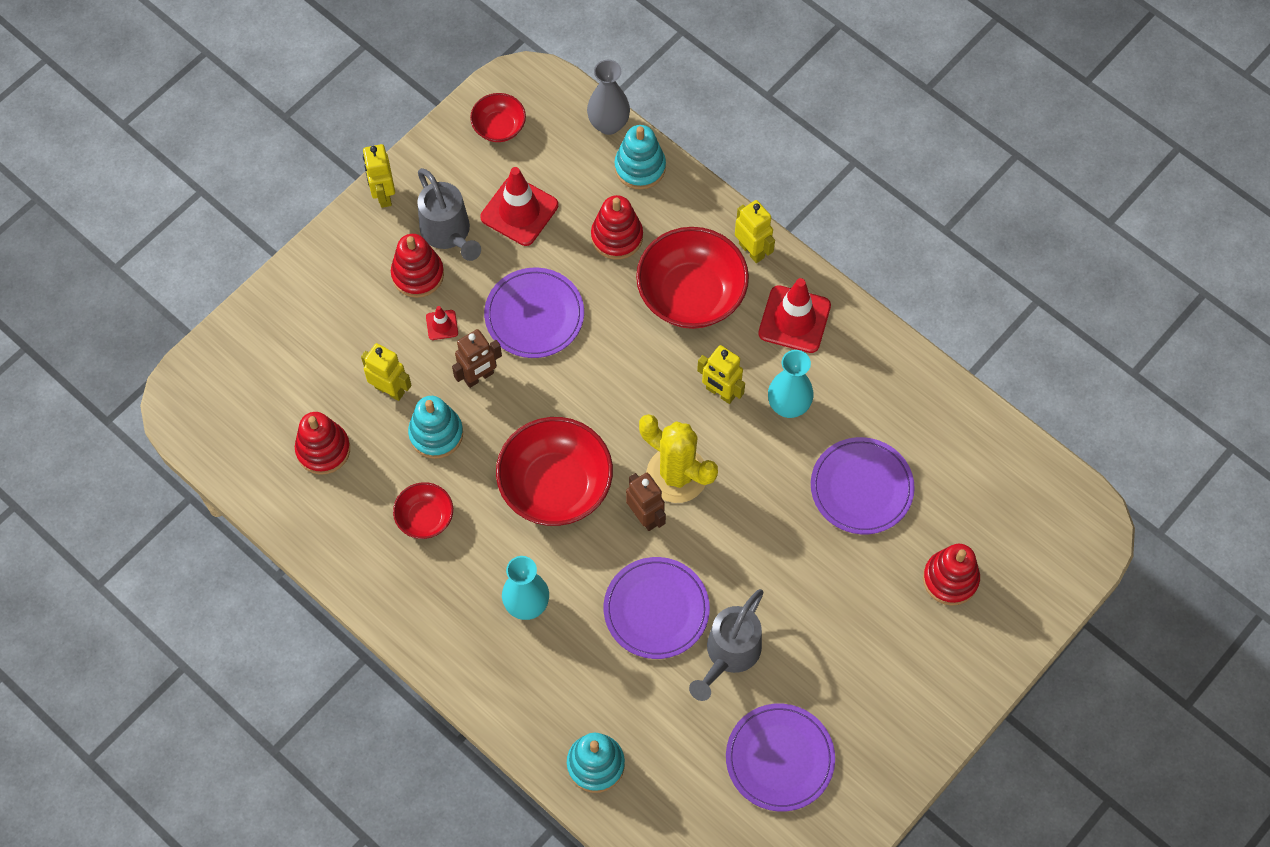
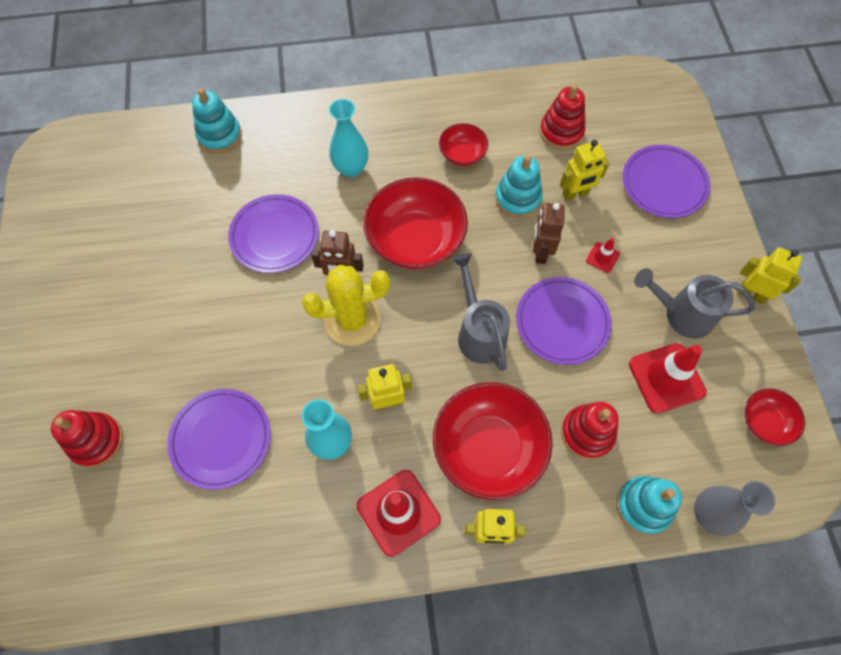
camera: 130 degrees right, 0 degrees up
(418, 274) = (659, 270): red stacking toy -> none
(729, 654) = (203, 255): grey watering can -> grey watering can (479, 333)
(779, 758) = (113, 231): purple plate -> purple plate (664, 184)

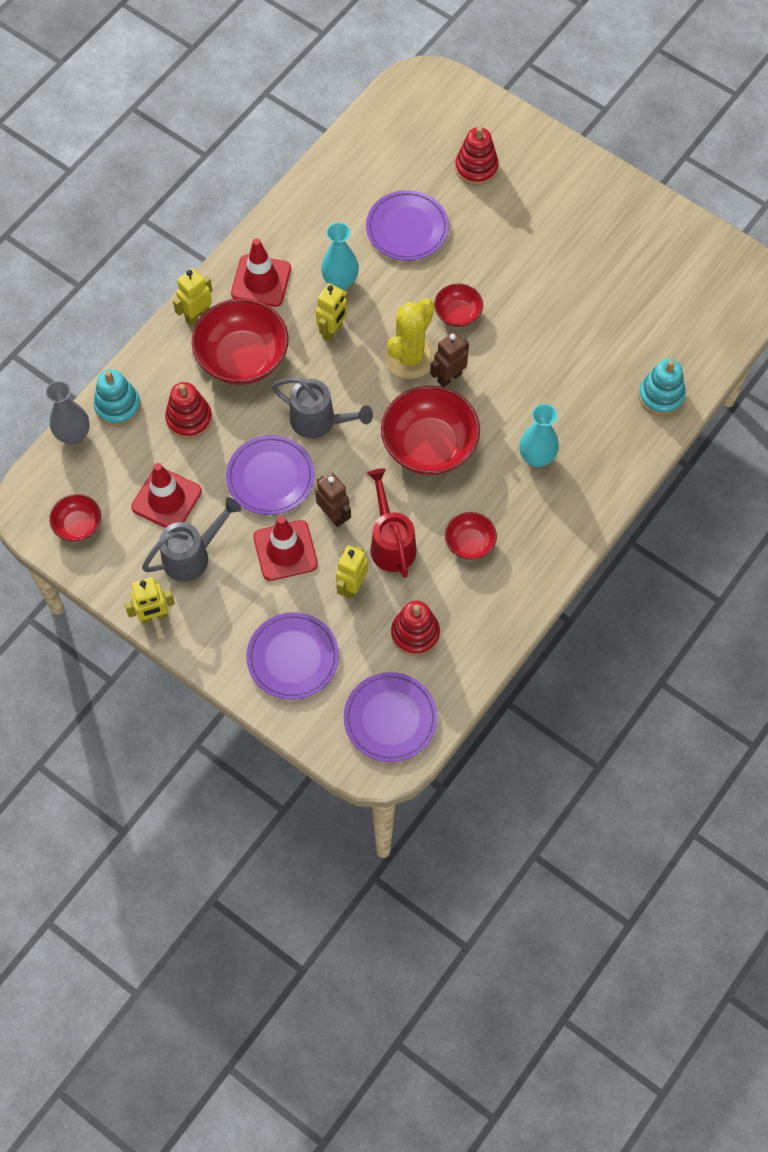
camera: 135 degrees right, 0 degrees up
(274, 235) = (528, 363): purple plate -> purple plate (390, 718)
(275, 321) = (457, 314): none -> red bowl
(517, 198) = (391, 543): turquoise stacking toy -> red watering can
(602, 257) = (285, 550): red traffic cone -> red traffic cone, size x2.10

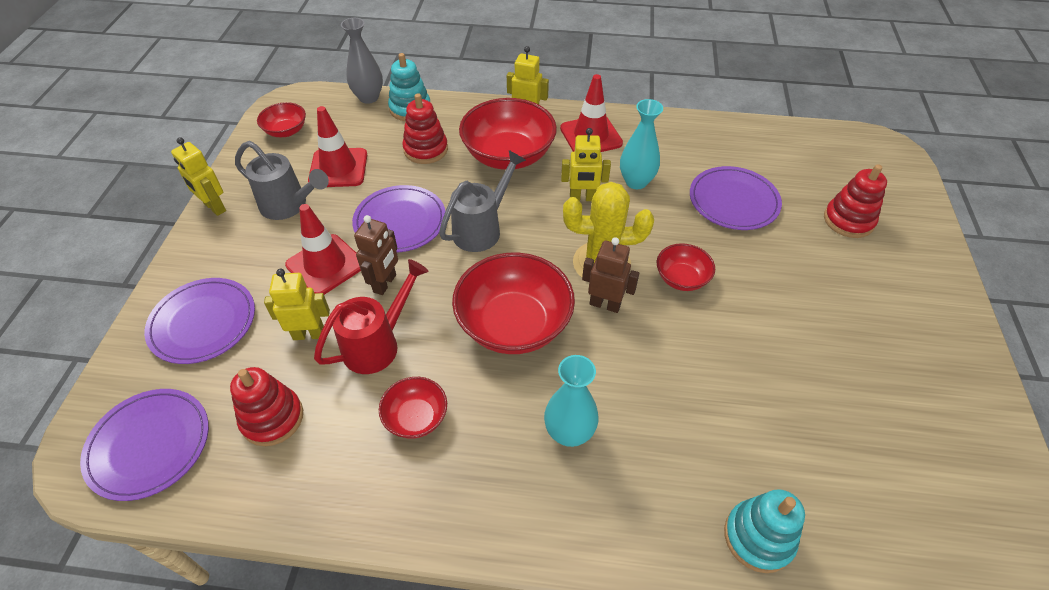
camera: 60 degrees right, 15 degrees down
(319, 421) = (481, 229): grey watering can -> grey watering can turned 135 degrees counterclockwise

